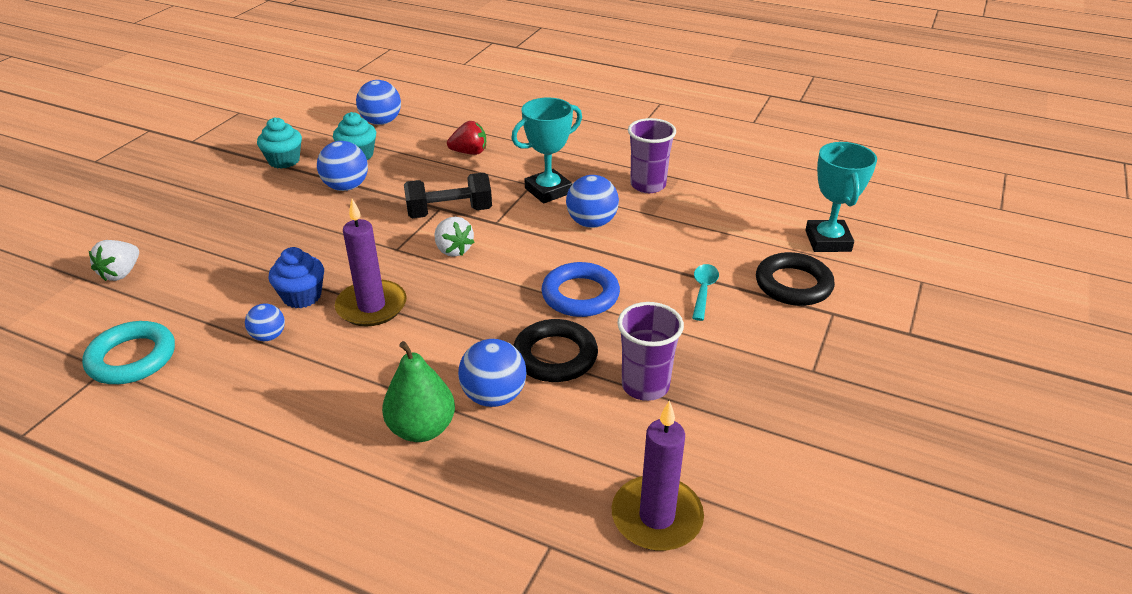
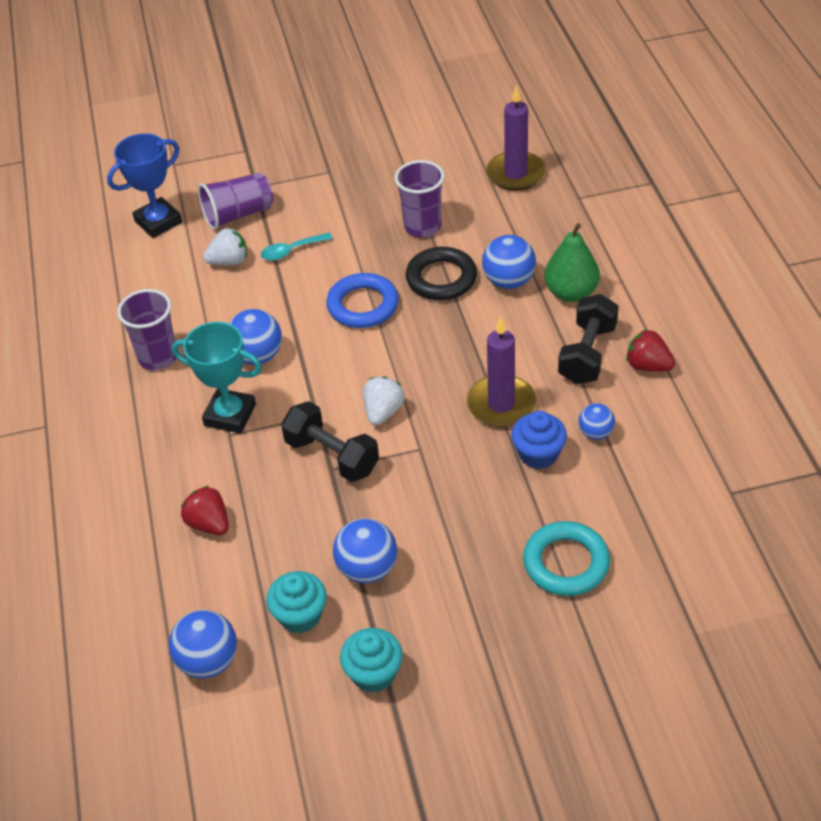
camera: 125 degrees left, 10 degrees up
(121, 273) = (656, 606): white strawberry -> white strawberry (229, 261)
(132, 358) = (706, 488): turquoise ring -> turquoise ring (566, 563)
(271, 415) = (648, 366): none -> red strawberry
(341, 387) = (587, 354): none -> black dumbbell
(793, 284) = (238, 215): black ring -> purple cup
(828, 241) = (158, 222): turquoise trophy -> blue trophy

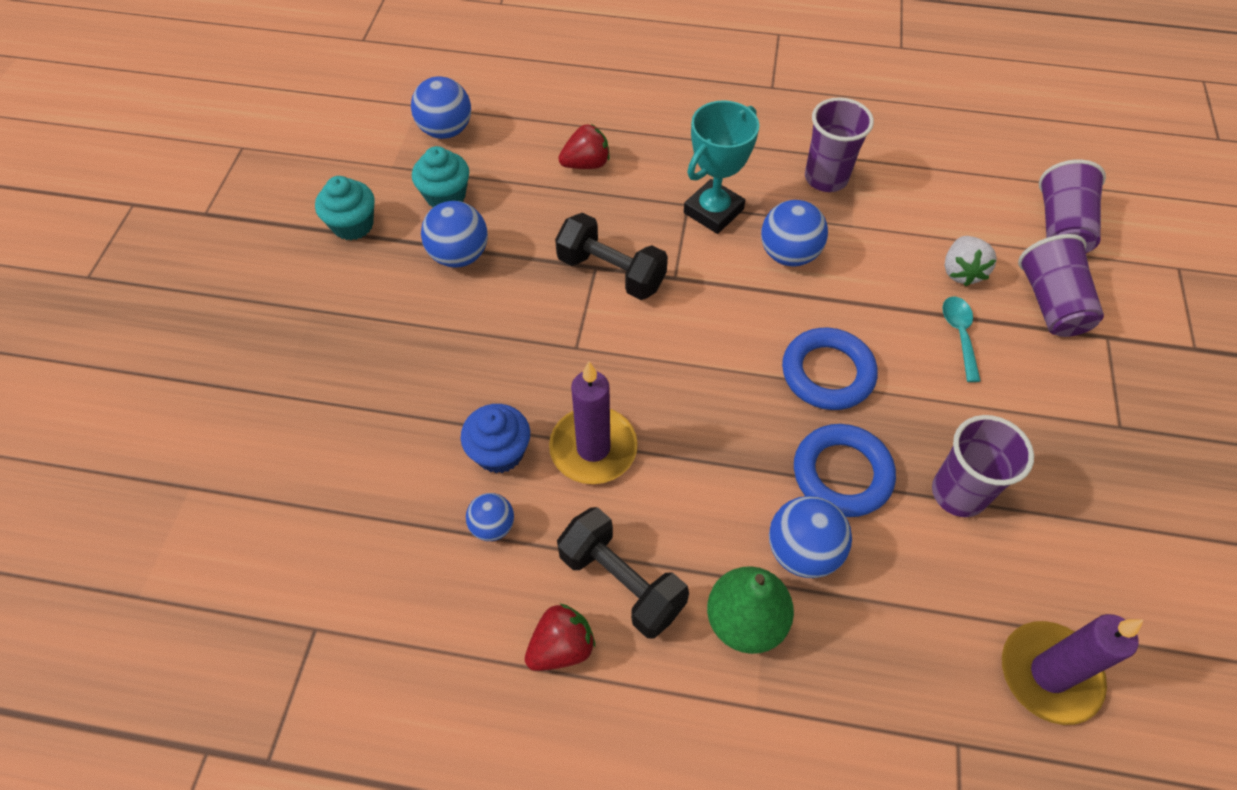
camera: 110 degrees right, 10 degrees up
(158, 222) = (1060, 227): blue trophy -> purple cup
(332, 456) = (611, 272): black dumbbell -> black dumbbell turned 60 degrees clockwise
(383, 412) = (646, 334): white strawberry -> none
(441, 278) = (842, 474): black ring -> blue ring
(566, 563) = (350, 413): turquoise ring -> none

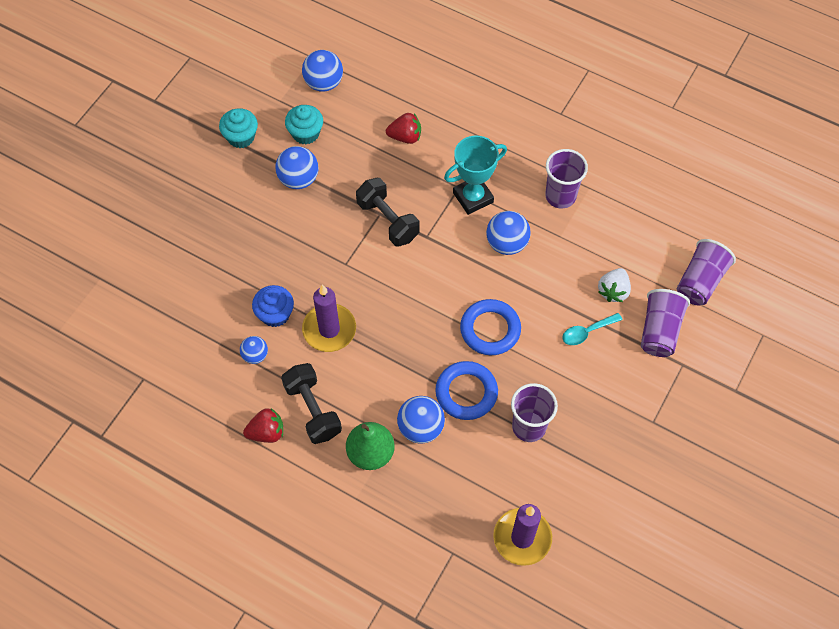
camera: 20 degrees right, 5 degrees up
(959, 334) = (587, 332): turquoise spoon -> turquoise spoon turned 135 degrees counterclockwise

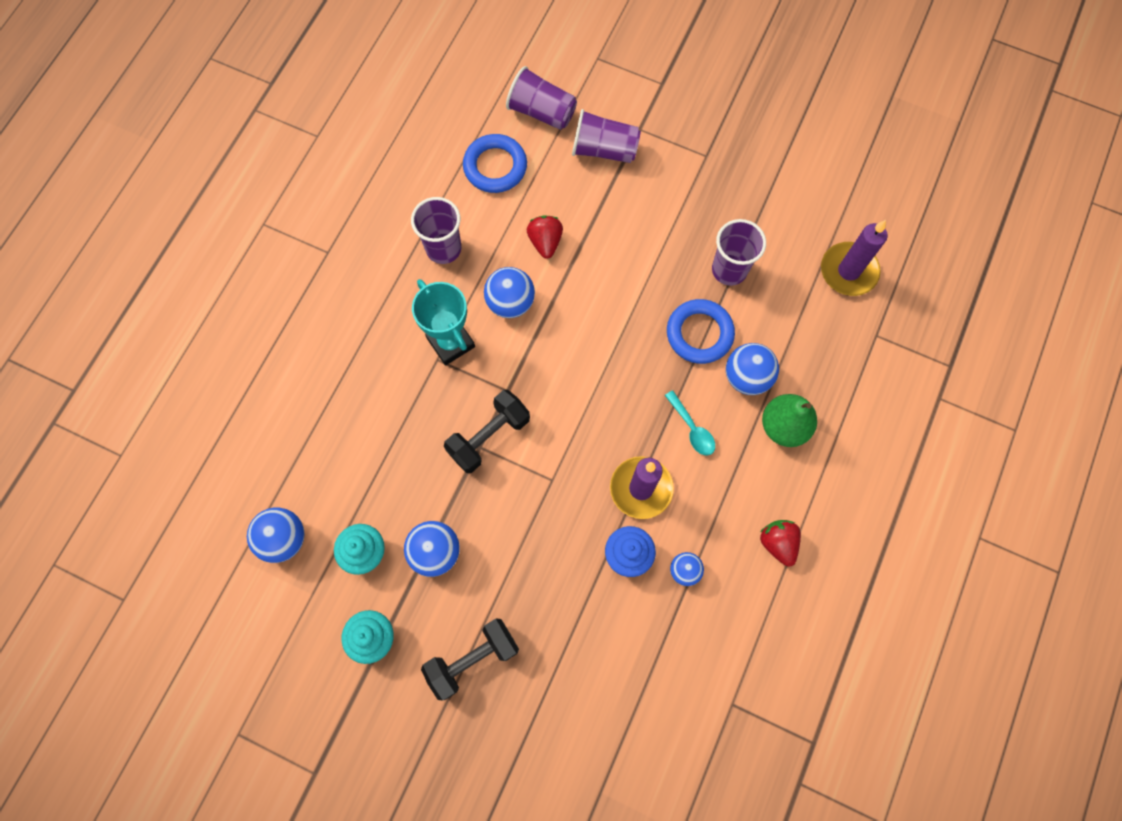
camera: 95 degrees left, 10 degrees up
(313, 410) = (743, 495): black dumbbell -> black dumbbell (472, 659)
(405, 137) = (366, 427): red strawberry -> red strawberry (545, 242)
(490, 329) = (621, 314): blue ring -> blue ring (495, 166)
(587, 332) = (613, 218): turquoise spoon -> turquoise spoon (692, 429)
(613, 291) = (561, 193): white strawberry -> none

